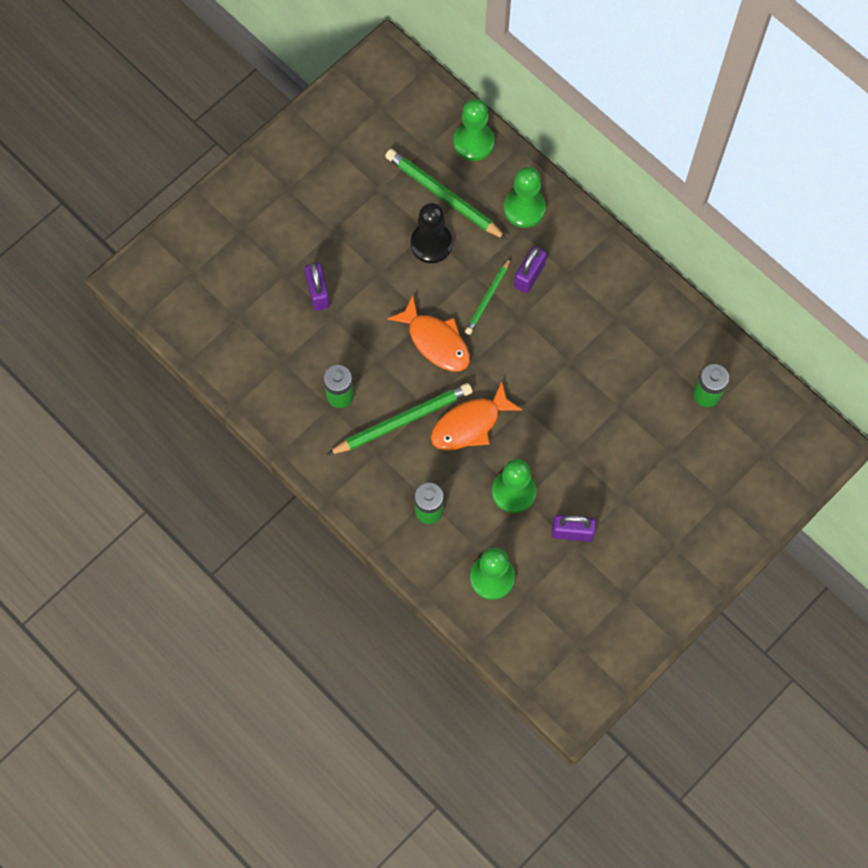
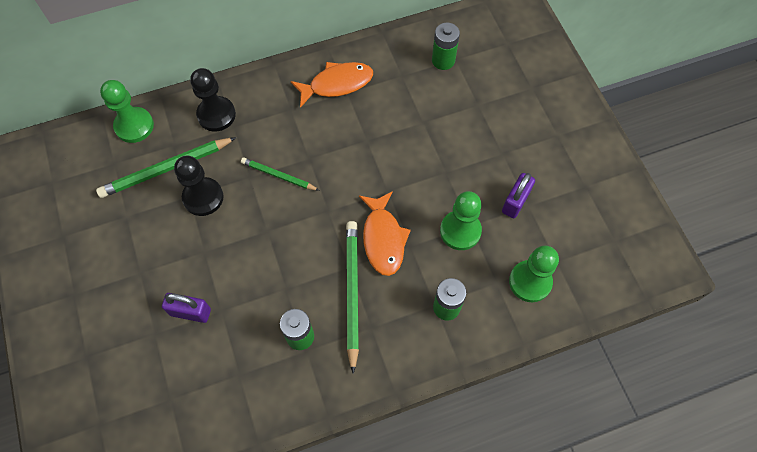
camera: 65 degrees left, 5 degrees down
(435, 341) = (293, 233): orange fish -> orange fish (337, 84)
(488, 298) = (278, 176): green pencil -> green pencil turned 150 degrees clockwise
(524, 208) = (216, 115): green pawn -> black pawn
(529, 275) = (276, 136): purple padlock -> none

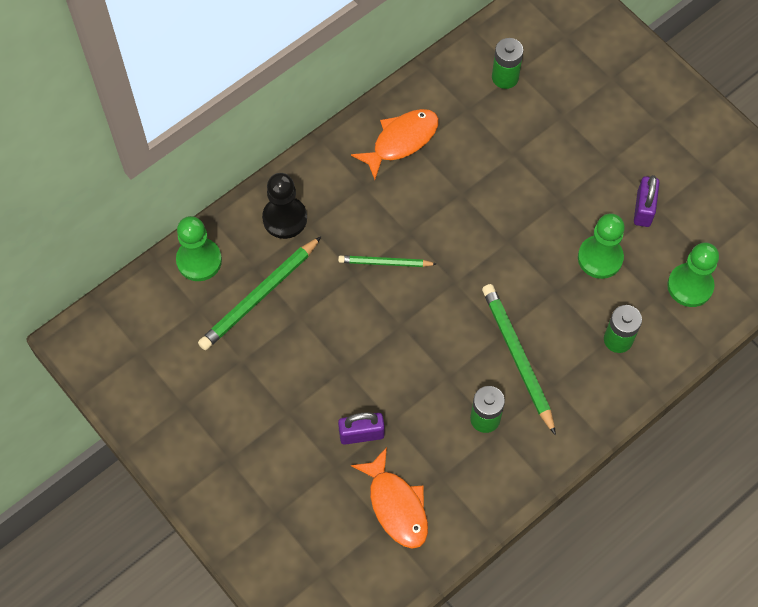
camera: 20 degrees left, 0 degrees up
(203, 197) = (315, 313): black pawn -> none
(383, 239) = (525, 292): orange fish -> orange fish (396, 505)

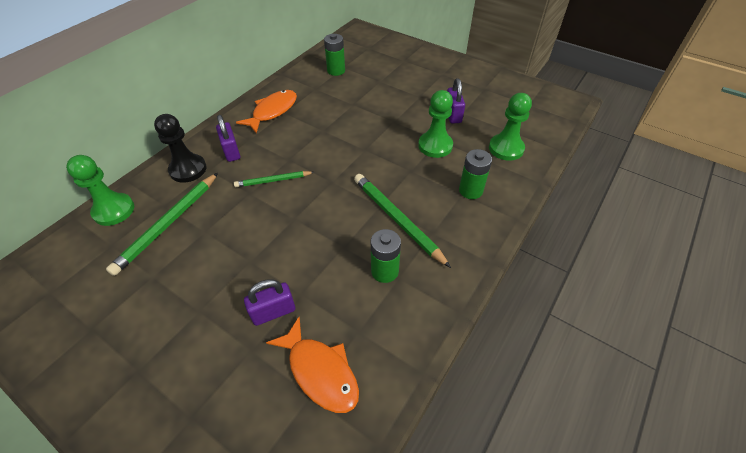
camera: 15 degrees left, 15 degrees down
(339, 201) = (231, 151): none -> purple padlock

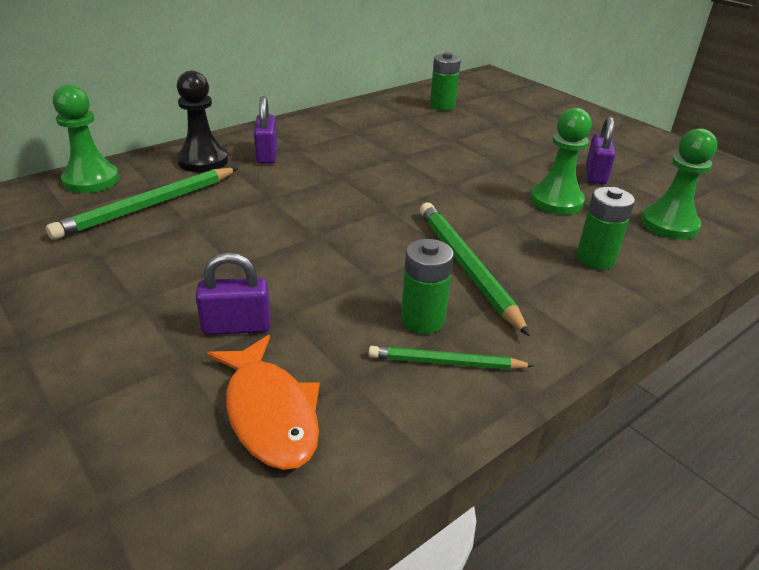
camera: 15 degrees right, 15 degrees down
(272, 111) = (339, 128): orange fish -> none
(273, 181) = (306, 192): green pencil -> green pencil (446, 363)

